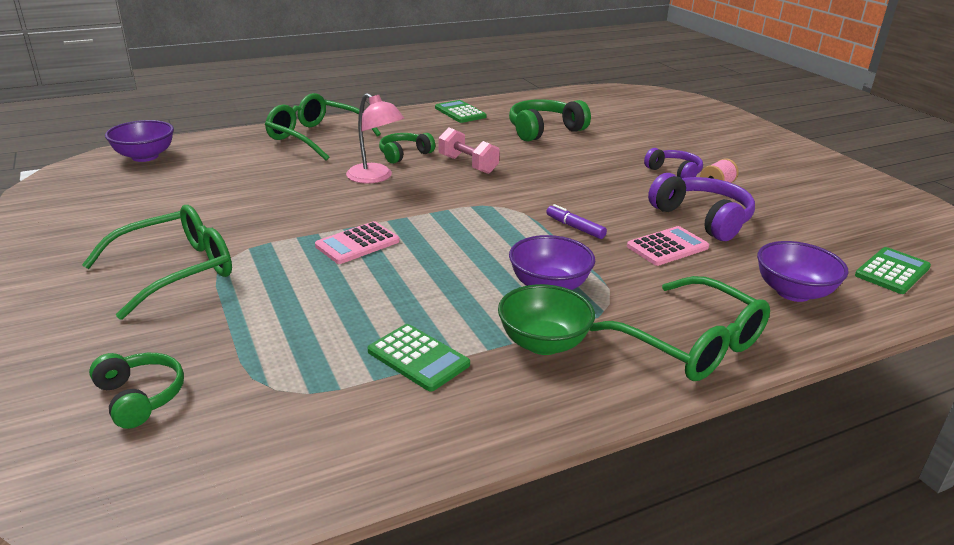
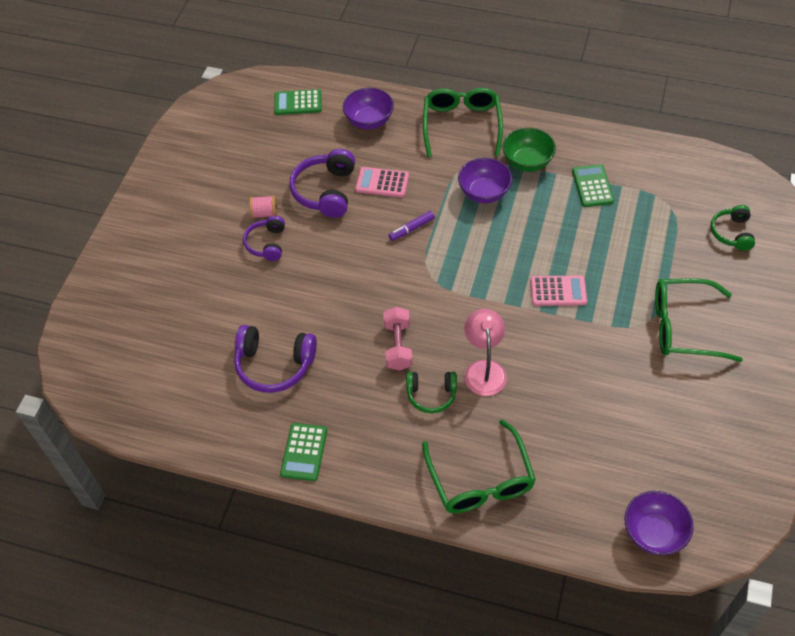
camera: 135 degrees left, 25 degrees up
(544, 130) = (274, 365): green headphones -> purple headphones
(575, 227) = (411, 229): purple marker -> purple marker turned 60 degrees clockwise

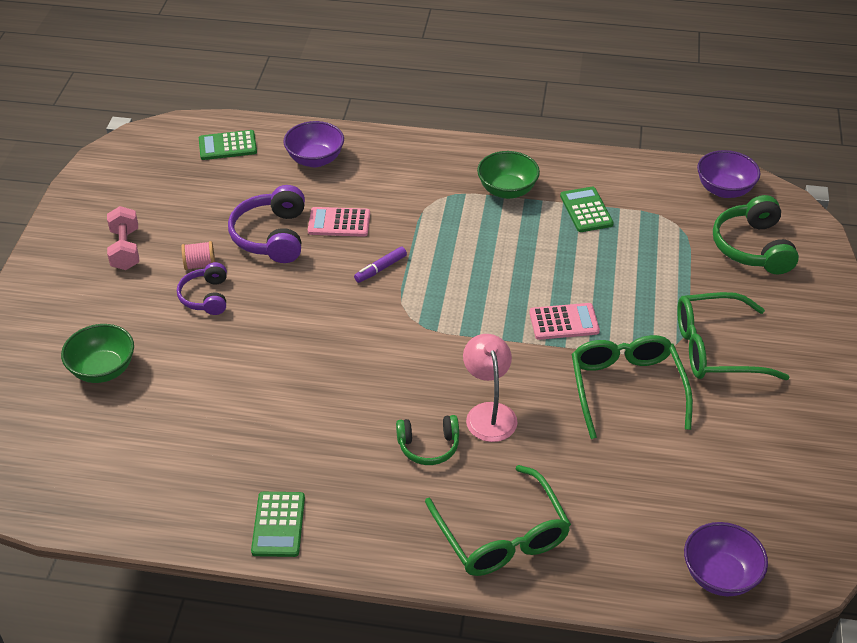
camera: 10 degrees left, 10 degrees down
(179, 303) = (103, 369): none -> green bowl
(274, 365) = (230, 429): purple headphones -> none
(398, 346) = (381, 396): pink dumbbell -> pink dumbbell (125, 249)
(461, 124) = (425, 157): green glasses -> green glasses (626, 387)
(484, 193) = (461, 225): purple bowl -> purple bowl (724, 190)
(731, 233) = (752, 247): green headphones -> green headphones, size x1.58

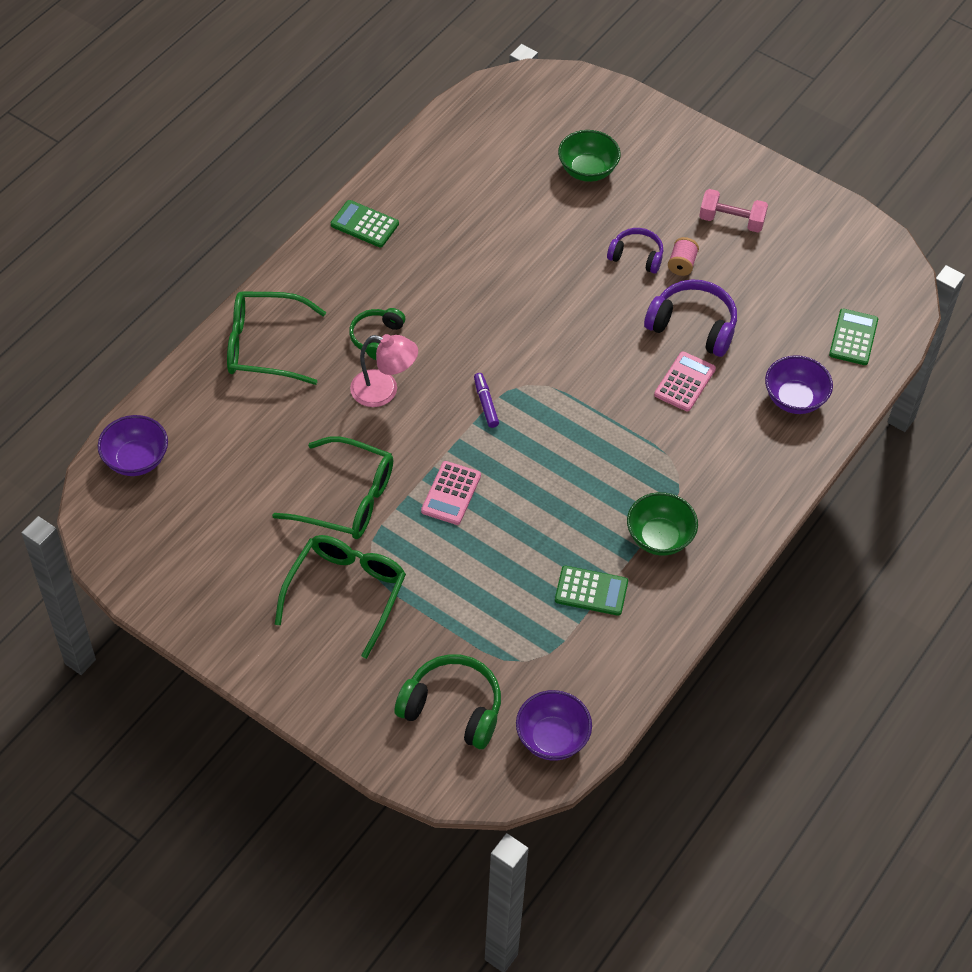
camera: 115 degrees right, 10 degrees up
(380, 269) = (601, 388): purple marker -> purple marker (485, 403)

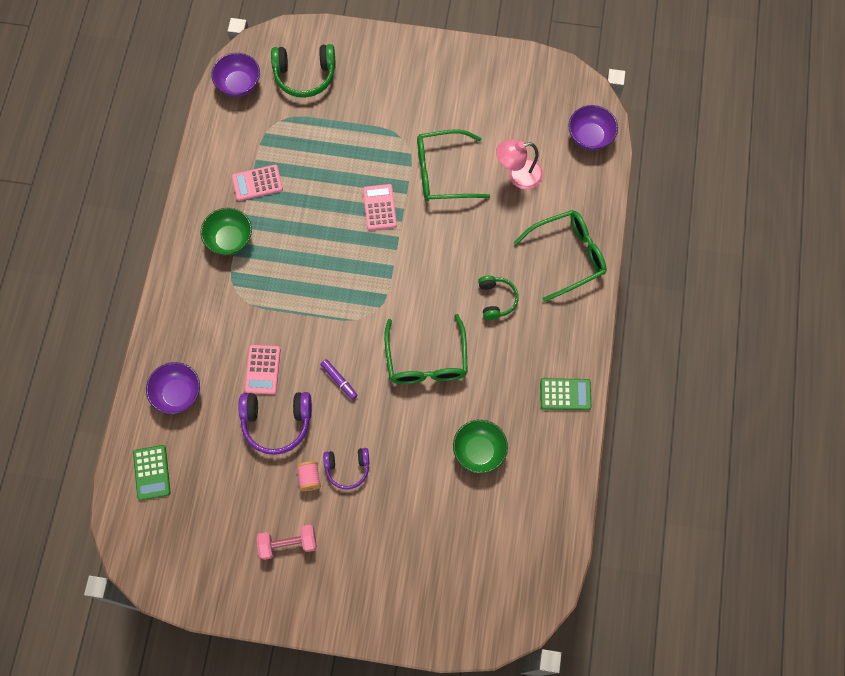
camera: 155 degrees right, 15 degrees up
(346, 592) = (406, 114): green glasses -> green glasses (426, 361)
(384, 391) = (466, 260): pink lamp -> pink lamp (518, 175)
(485, 403) = (393, 284): purple marker -> purple marker (339, 380)
(587, 170) = (426, 538): green bowl -> green bowl (479, 451)
(591, 591) = (257, 183): green calculator -> pink calculator

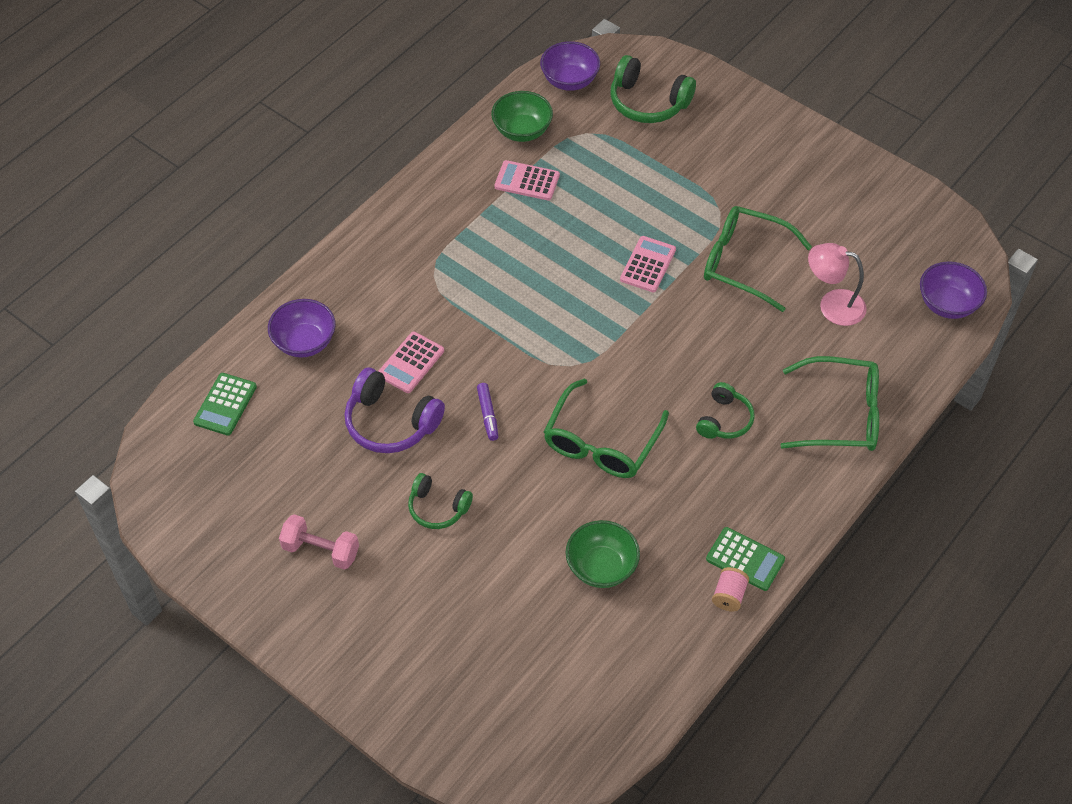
camera: 30 degrees right, 15 degrees down
(229, 239) = (460, 221): green bowl -> green bowl (522, 131)
(309, 478) = (389, 496): pink spool -> pink spool (729, 596)
(347, 468) = (438, 508): purple headphones -> green headphones

